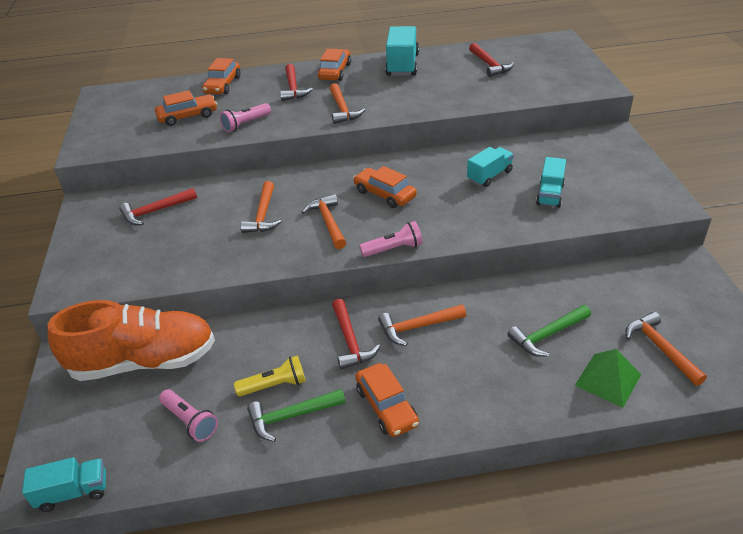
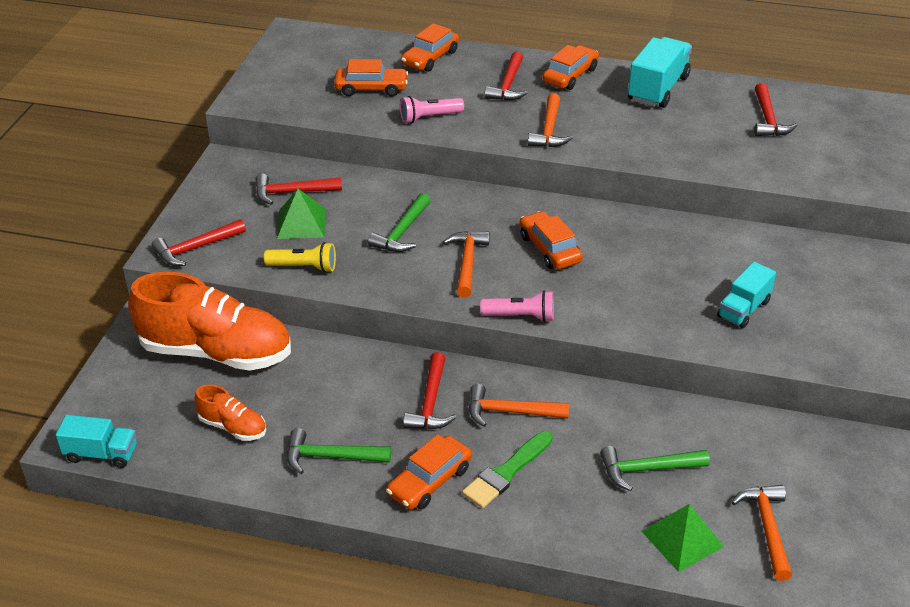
camera: 20 degrees right, 0 degrees up
(90, 278) = (196, 248): none -> red hammer
(175, 232) = (301, 223): none -> green pyramid
(190, 421) = (233, 427): pink flashlight -> orange shoe
(263, 215) = (402, 232): orange hammer -> green hammer
(275, 385) = (330, 420): yellow flashlight -> yellow flashlight (304, 267)
(386, 406) = (429, 481): orange car -> orange car turned 45 degrees clockwise
(443, 376) = (506, 472): none -> green brush
(489, 176) = (686, 264): turquoise truck -> none

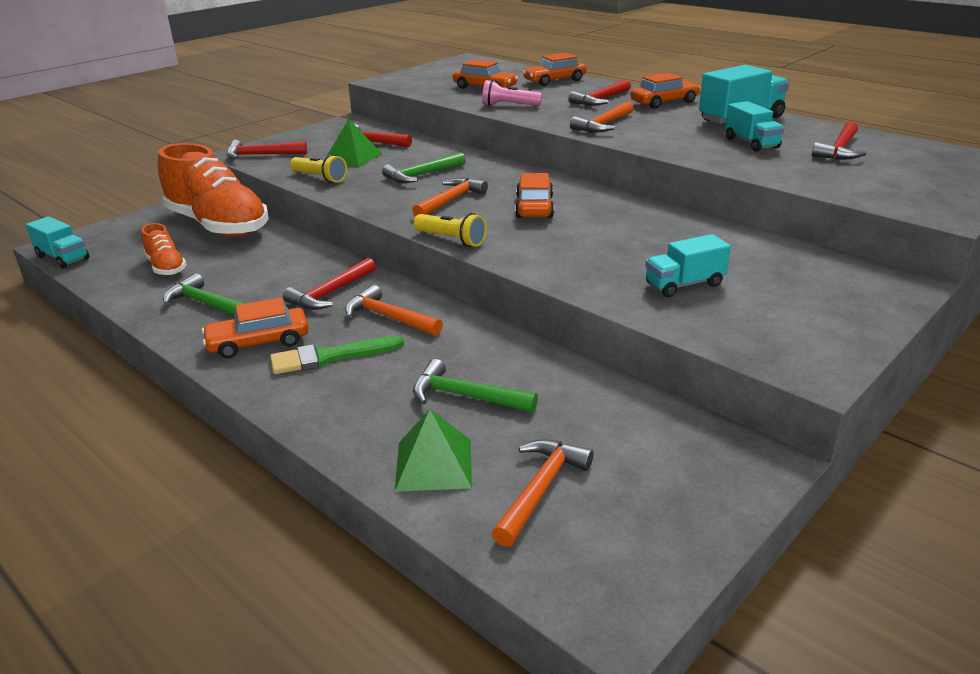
camera: 30 degrees right, 10 degrees down
(520, 316) = (451, 240): pink flashlight -> yellow flashlight
(694, 127) = (751, 143): none -> turquoise truck

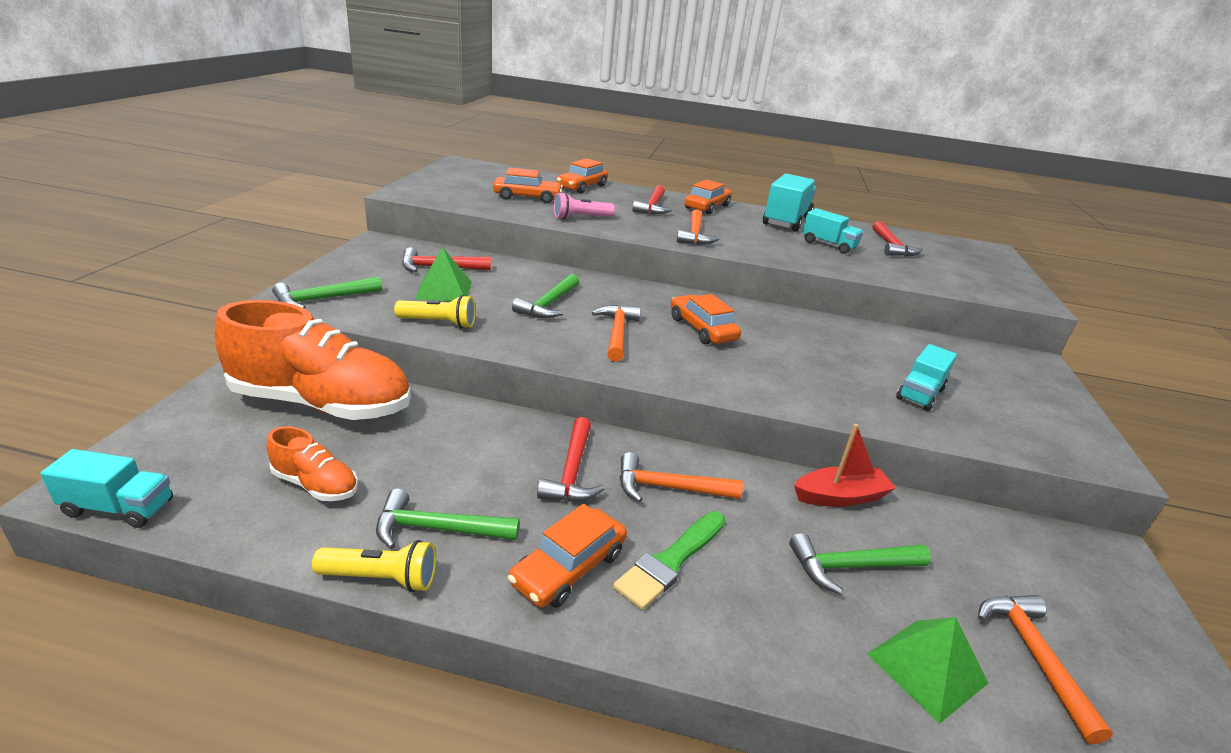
camera: 35 degrees left, 0 degrees up
(261, 155) = (323, 299): red hammer -> green hammer
(451, 240) = (679, 383): yellow flashlight -> yellow flashlight (381, 578)
(528, 355) = (840, 497): none -> red boat

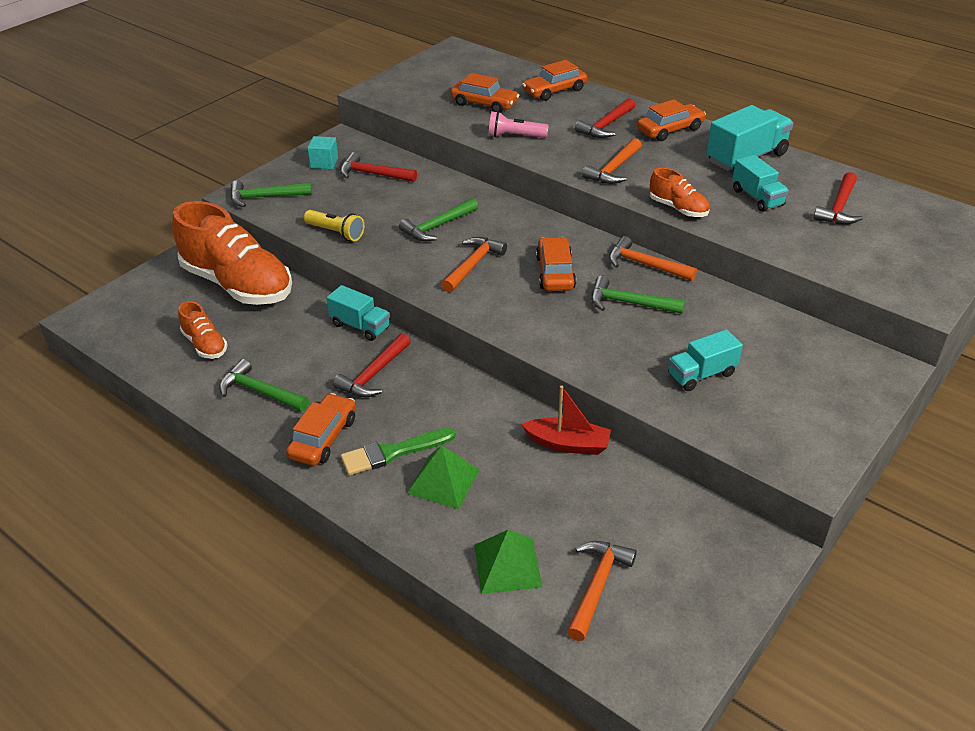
camera: 30 degrees right, 10 degrees up
(119, 508) = (96, 334): turquoise truck -> turquoise truck (360, 326)
(375, 263) = (324, 163): none -> turquoise cube
(381, 578) = (211, 413): yellow flashlight -> none
(444, 290) = (361, 199): green pyramid -> green pyramid (443, 481)
(568, 568) = (323, 438): orange car -> orange car turned 135 degrees clockwise
(669, 488) = (435, 403): orange hammer -> orange hammer (645, 265)
(780, 257) = (678, 208): none -> orange shoe
(851, 567) = (521, 493): green hammer -> green hammer (629, 303)

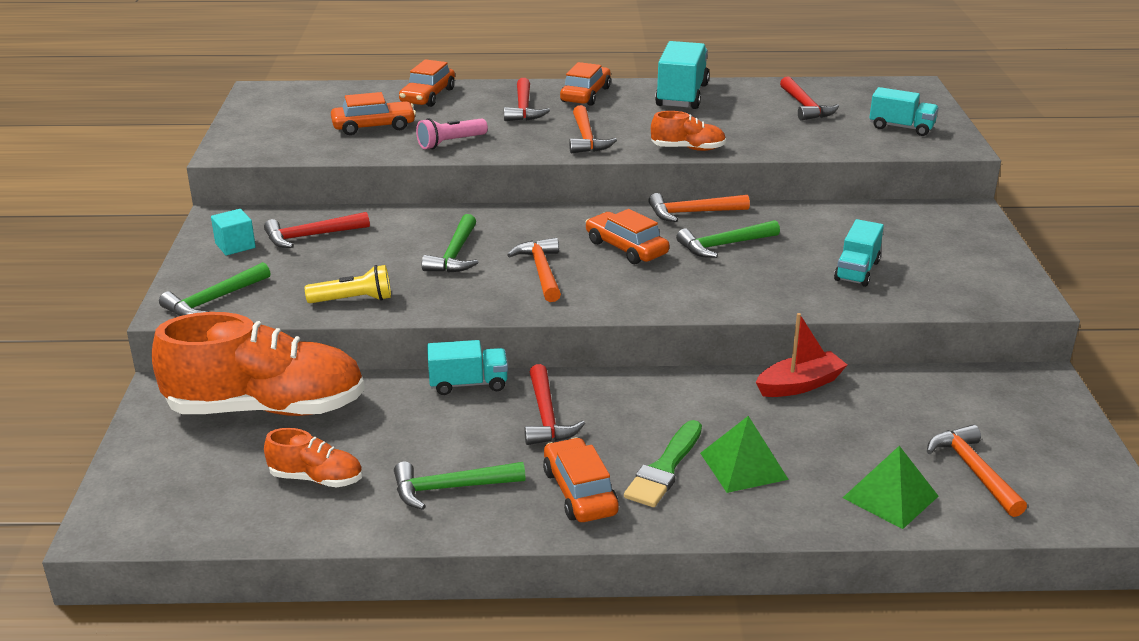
camera: 40 degrees left, 10 degrees down
(757, 198) = (736, 120): turquoise truck -> turquoise truck (901, 127)

